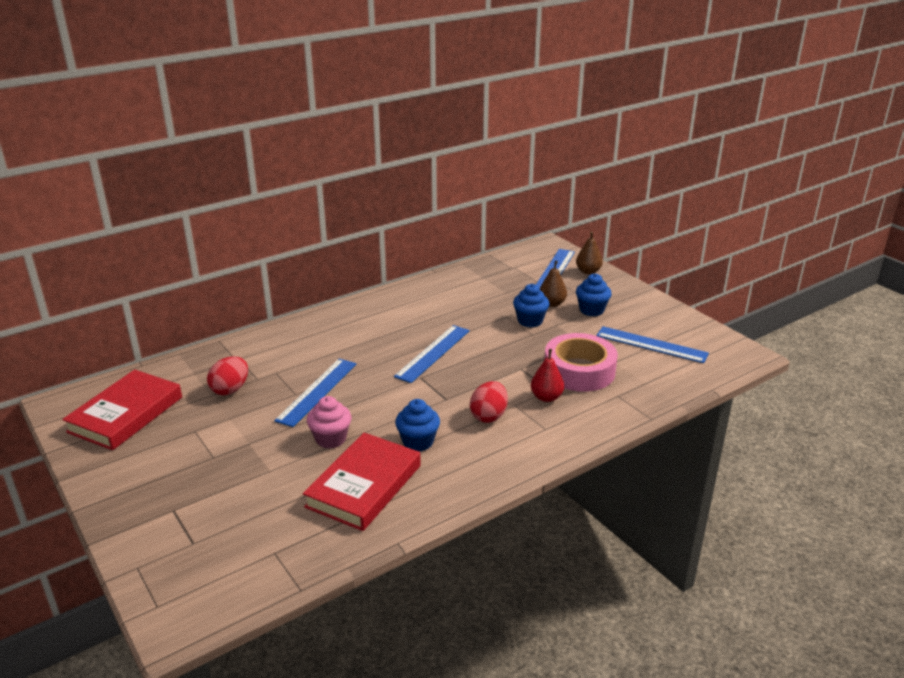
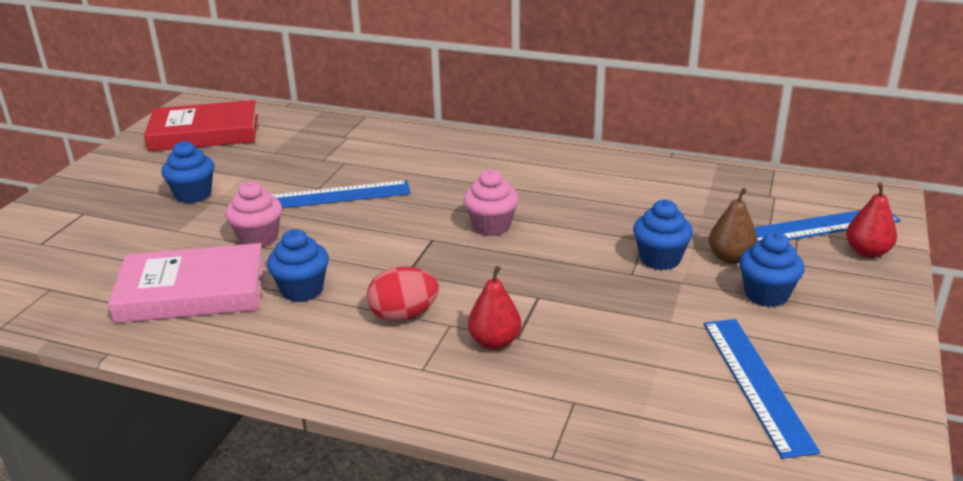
camera: 55 degrees right, 0 degrees up
(225, 448) = (193, 195): none -> blue cupcake
(230, 389) = (290, 156): red egg -> none
(364, 486) = (192, 291): red book -> pink book
(433, 353) = (491, 226): blue ruler -> pink cupcake
(579, 371) = (593, 344): pink tape -> none
(588, 271) = (867, 252): brown pear -> red pear

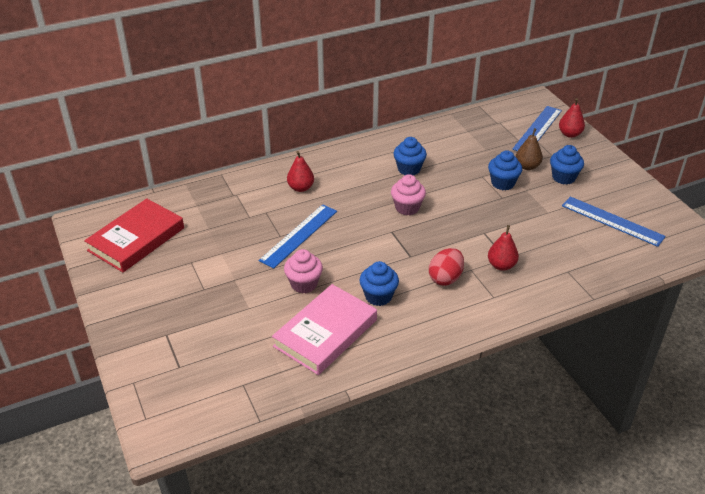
camera: 45 degrees left, 10 degrees up
(193, 195) = (214, 282): blue cupcake -> blue cupcake (409, 169)
(414, 158) = (301, 188): none -> red pear

